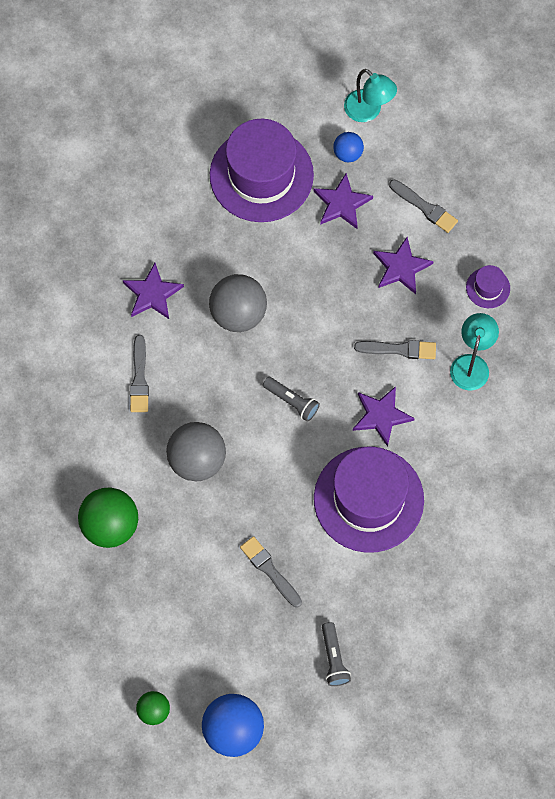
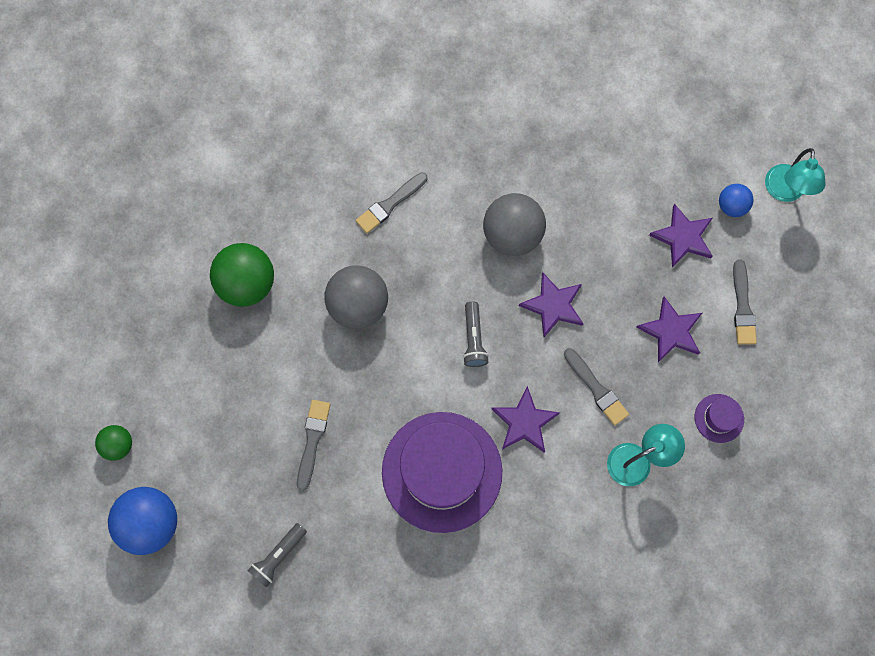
camera: 50 degrees right, 5 degrees up
(152, 294) = (470, 156): purple star -> purple star (553, 305)
(261, 175) = (648, 154): purple hat -> none

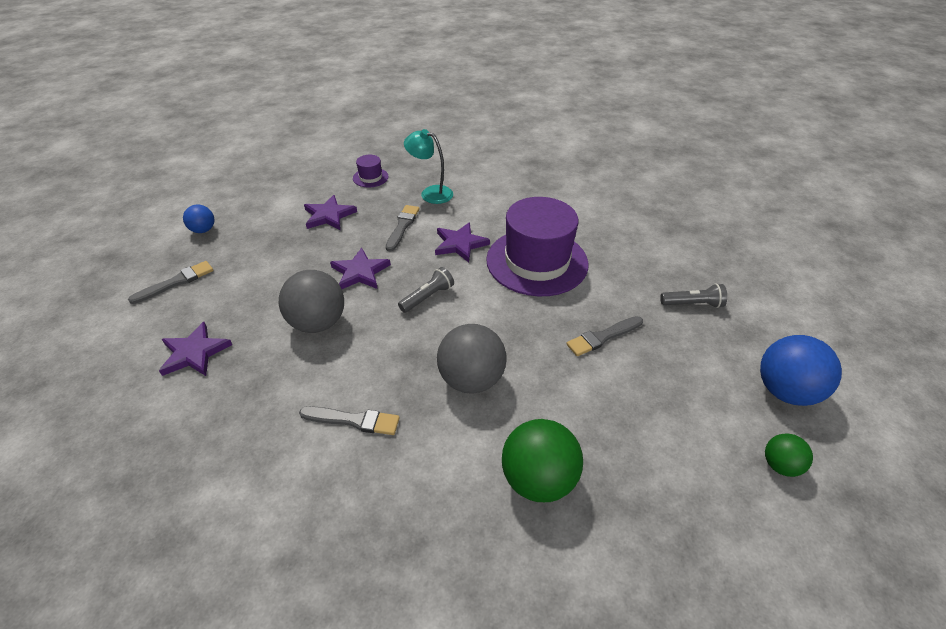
camera: 130 degrees left, 30 degrees down
(683, 237) = (248, 240): purple star -> purple star (194, 353)
(742, 307) = (283, 197): grey brush -> grey brush (176, 282)
(784, 192) = (174, 214): turquoise lamp -> none

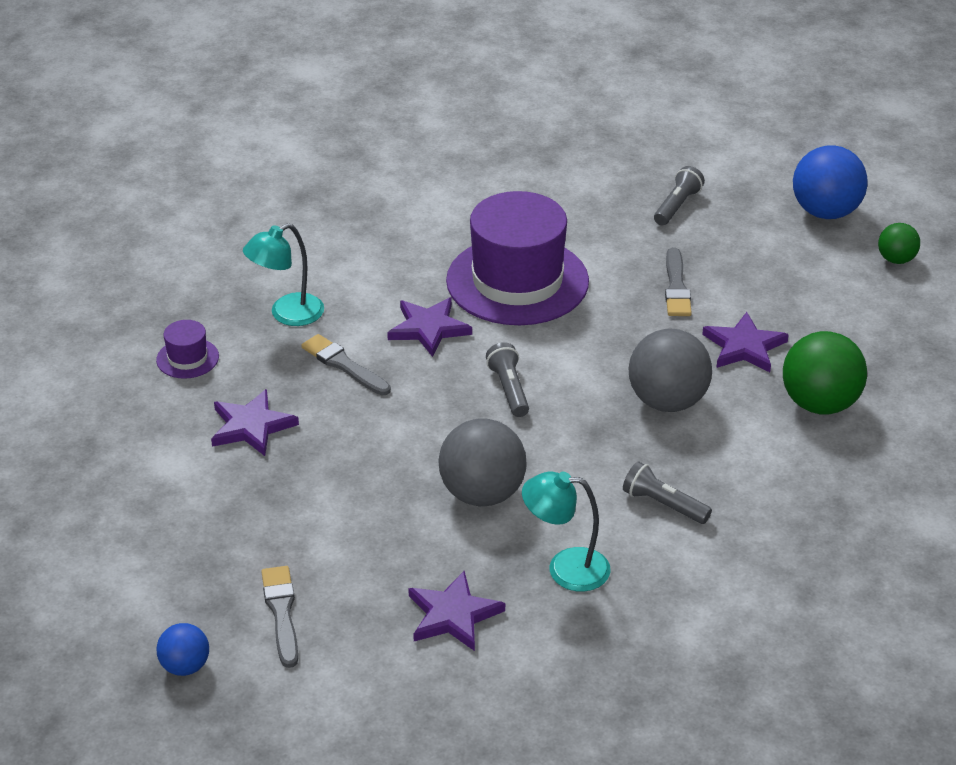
camera: 60 degrees left, 5 degrees down
(203, 230) = (167, 564): blue ball -> blue ball (185, 666)
(260, 391) = (565, 568): none -> turquoise lamp
(354, 420) = (663, 504): grey brush -> grey flashlight
(360, 272) = (411, 431): purple star -> purple star (744, 346)

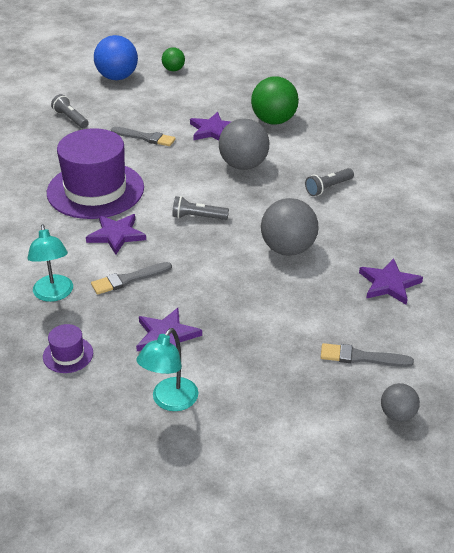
camera: 70 degrees left, 0 degrees up
(185, 666) = (397, 415): blue ball -> grey ball
(565, 568) = (365, 233): turquoise lamp -> turquoise lamp (170, 401)

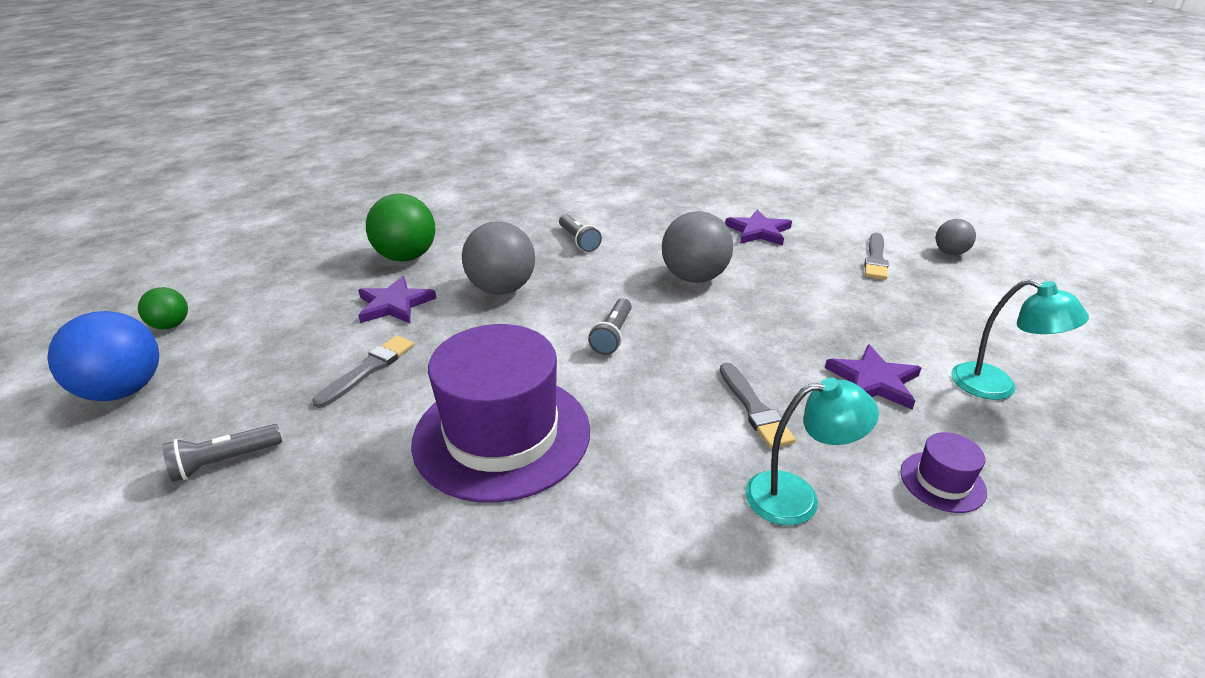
camera: 80 degrees left, 5 degrees down
(116, 235) = (640, 416): purple star -> none

